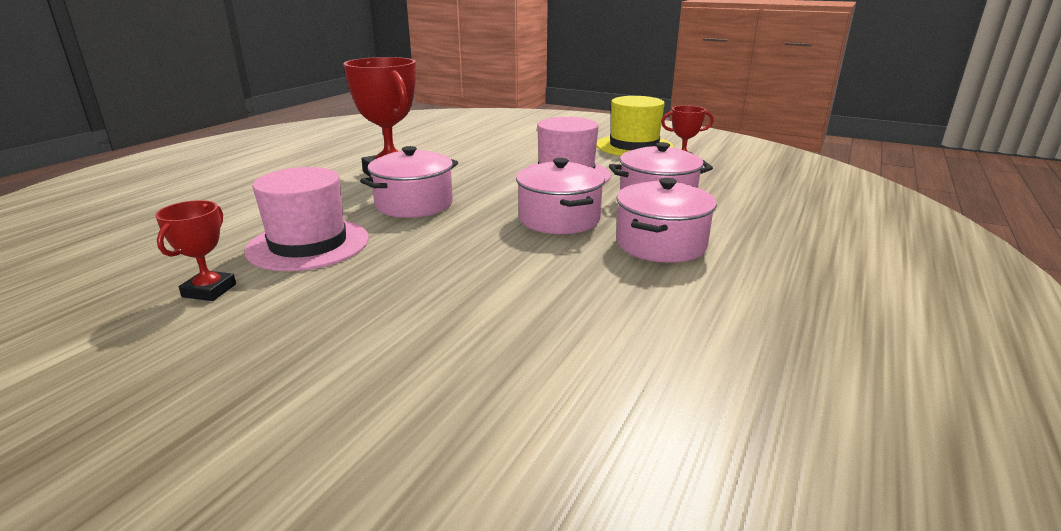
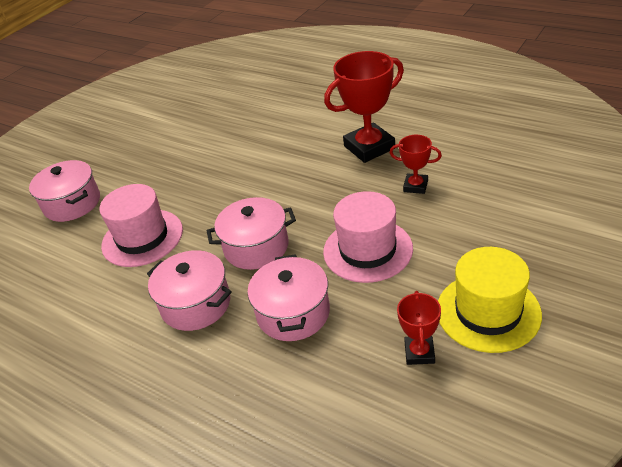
camera: 100 degrees right, 15 degrees up
(209, 290) = (188, 129): red trophy -> red trophy (415, 186)
(308, 244) = (236, 143): pink hat -> pink hat (142, 238)
(414, 204) = (298, 170): pink pot -> pink pot (72, 203)

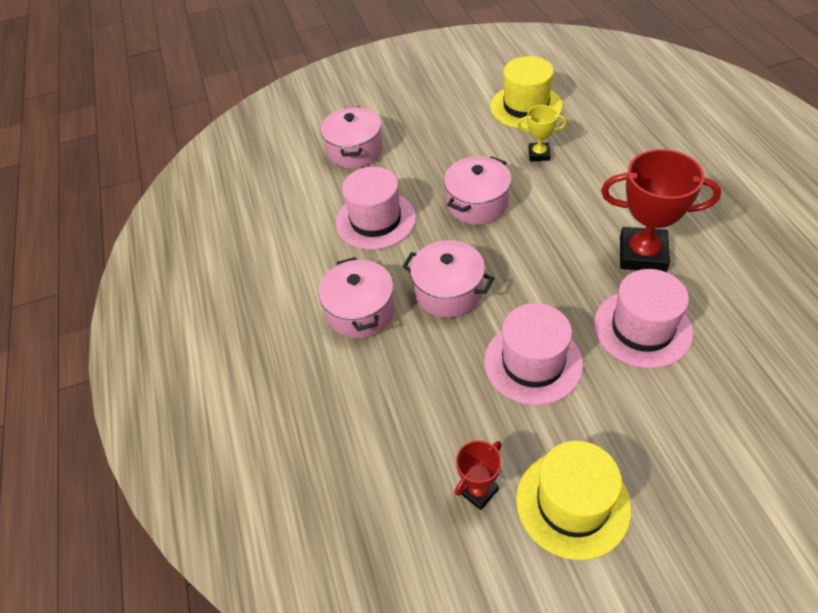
camera: 40 degrees right, 10 degrees up
(193, 109) = (526, 106): none -> yellow hat
(234, 130) = (539, 154): none -> yellow trophy
(293, 313) = (420, 375): pink pot -> pink pot (477, 204)
(415, 186) = (642, 328): red trophy -> pink hat

